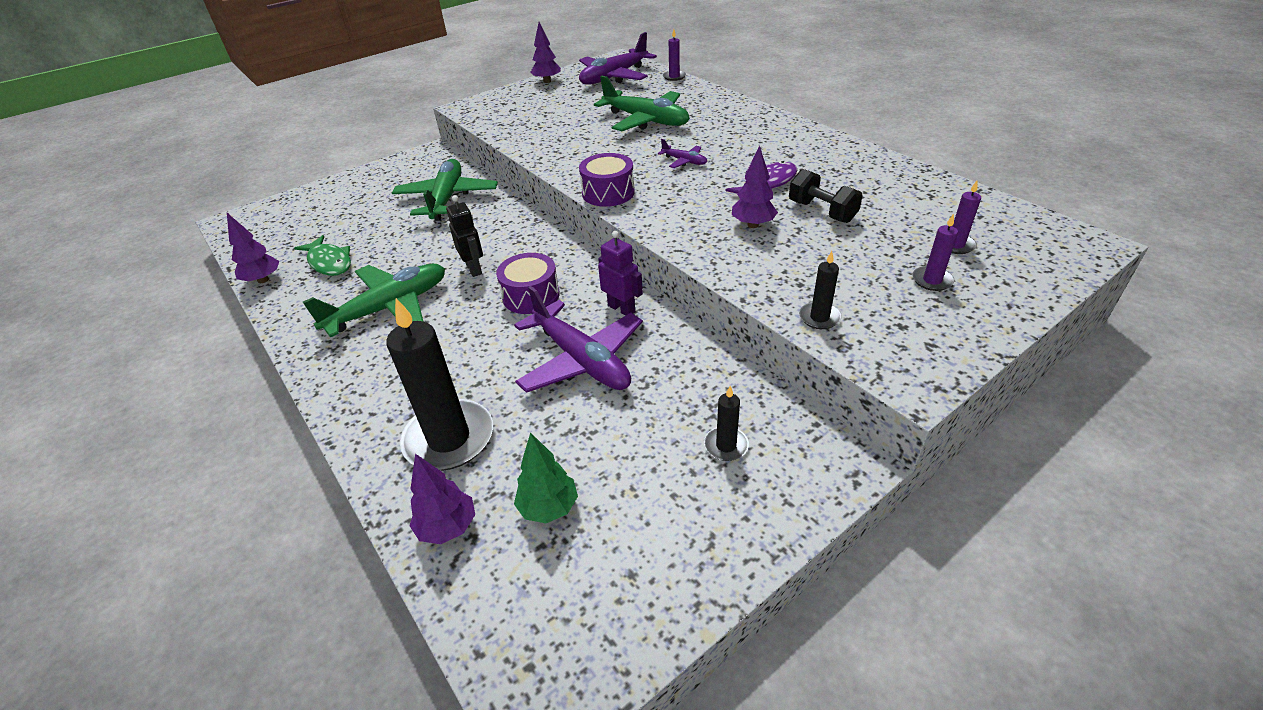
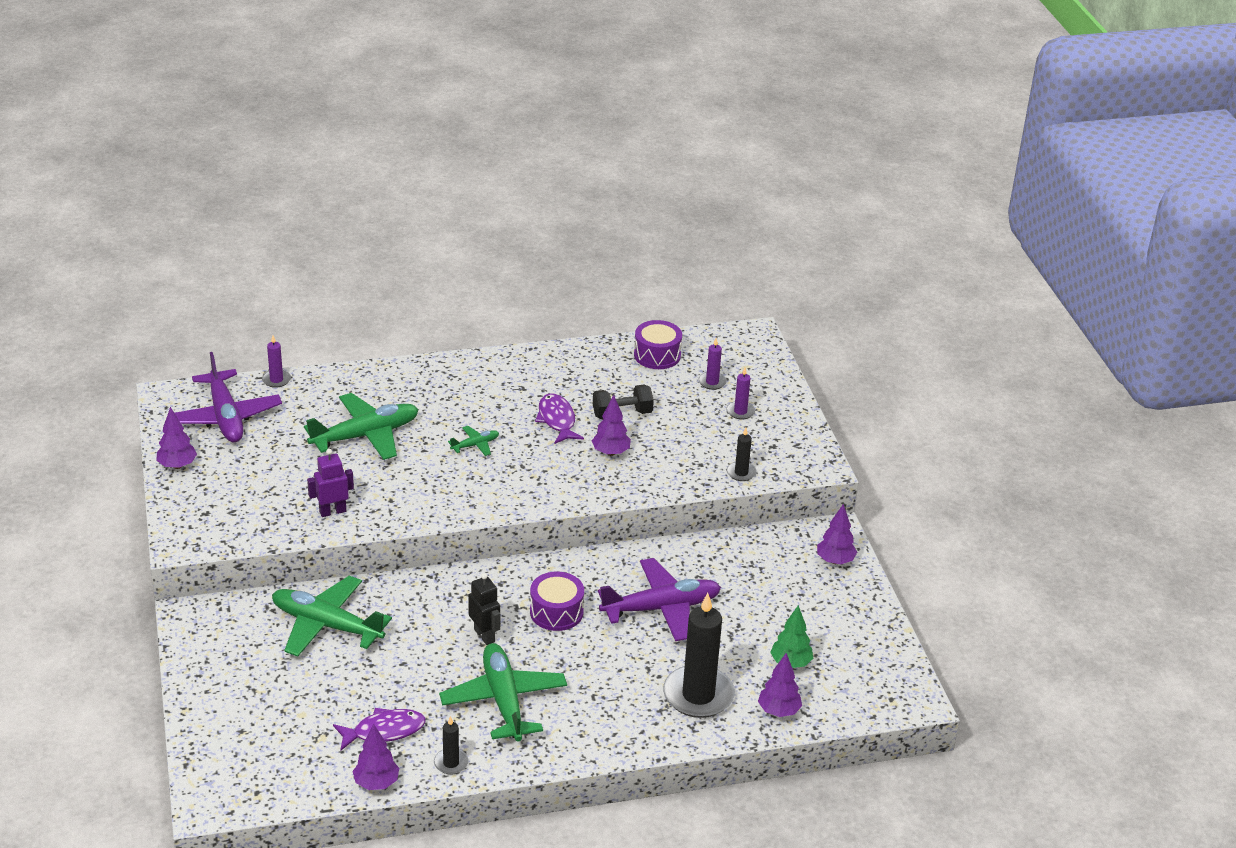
camera: 70 degrees left, 5 degrees down
(329, 262) = (384, 731): green fish -> purple fish
(474, 269) = (484, 635): black robot -> black robot turned 60 degrees clockwise
(608, 193) = (490, 505): purple drum -> purple drum (657, 355)
(621, 308) = (615, 568): purple robot -> purple robot (332, 511)
(684, 161) = (475, 445): purple plane -> green plane
(726, 445) = (789, 572): black candle -> black candle (451, 763)
(789, 485) = (835, 561): none -> purple tree

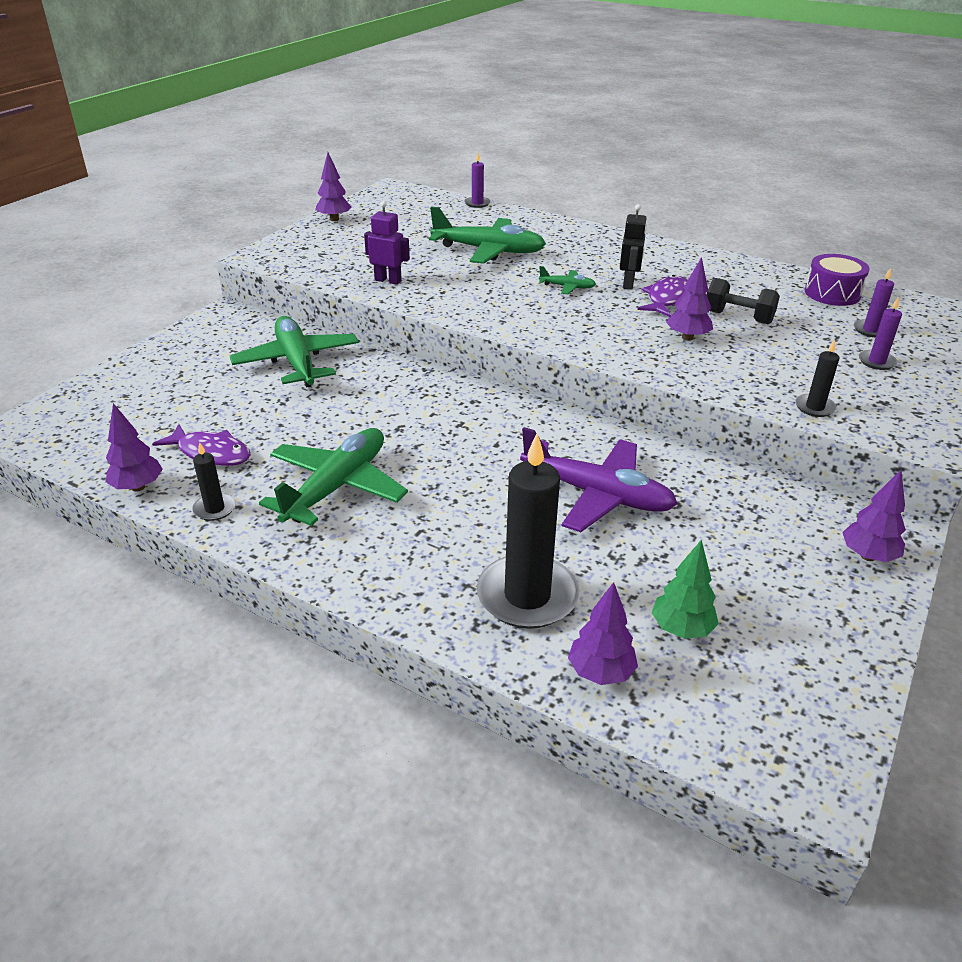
camera: 45 degrees right, 0 degrees up
(226, 417) = (410, 209): purple plane -> none
(484, 635) = (400, 430): black robot -> black robot (629, 284)
(556, 612) = (489, 445): purple drum -> none

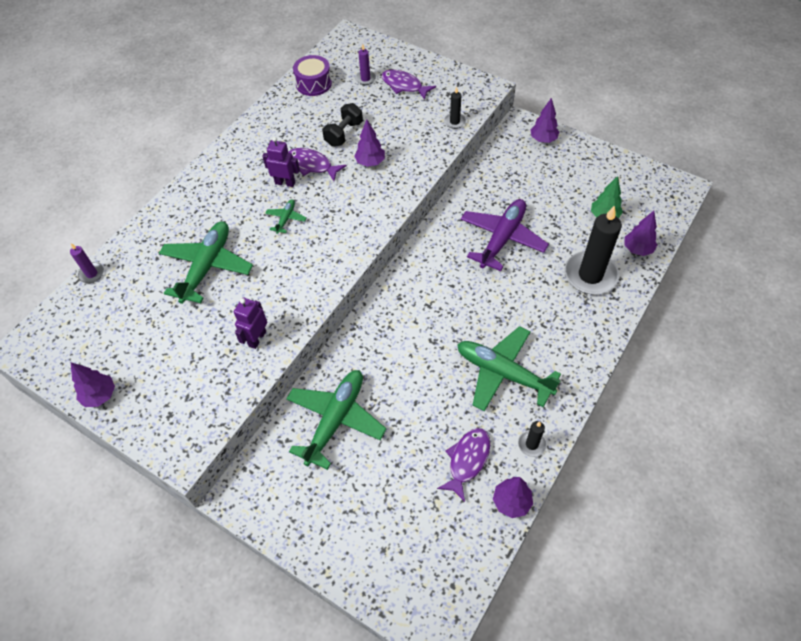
camera: 85 degrees left, 20 degrees up
(297, 362) = (335, 419): green plane -> green plane turned 135 degrees clockwise
(629, 284) = (285, 183): black robot -> purple robot
(876, 362) = (404, 86): purple candle -> purple fish

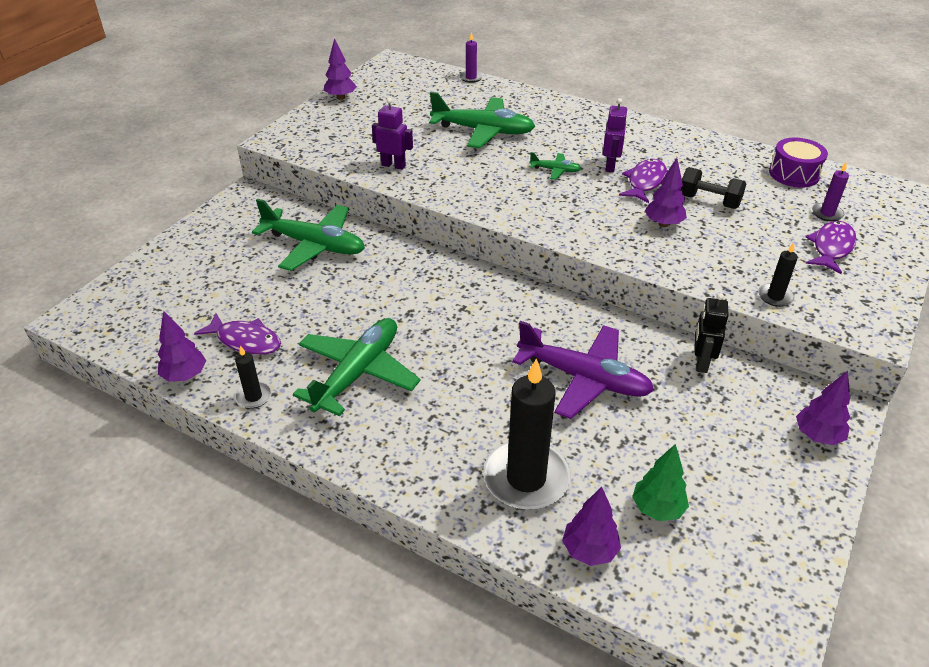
camera: 85 degrees right, 15 degrees down
(485, 178) = (701, 362): none -> black robot

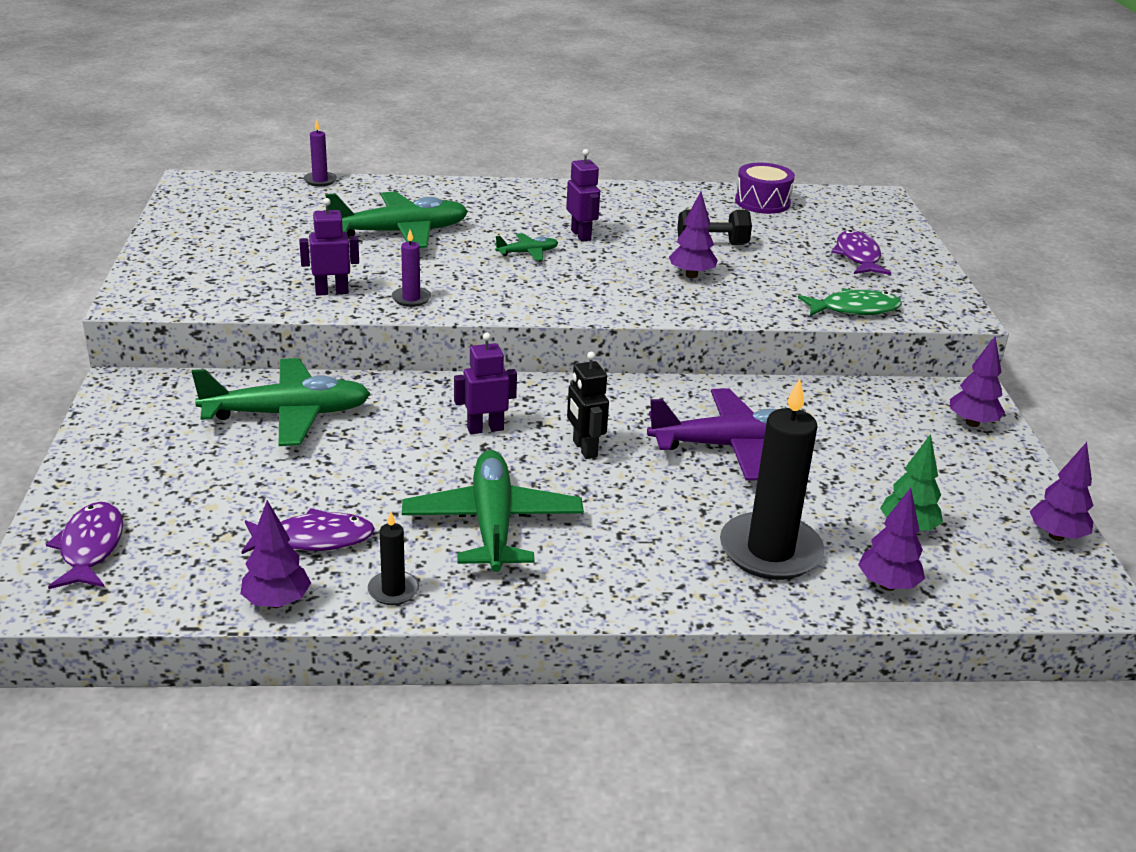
camera: 35 degrees left, 10 degrees down
(341, 97) = (170, 235): purple tree -> purple tree (1056, 536)
(423, 298) = (485, 429): none -> purple robot
(645, 182) = (632, 242): purple fish -> purple fish (90, 548)
(701, 362) = (821, 397): black robot -> black robot (584, 449)
(775, 296) = (854, 309): black candle -> green fish
(827, 213) = (825, 229): purple candle -> purple candle (411, 299)

